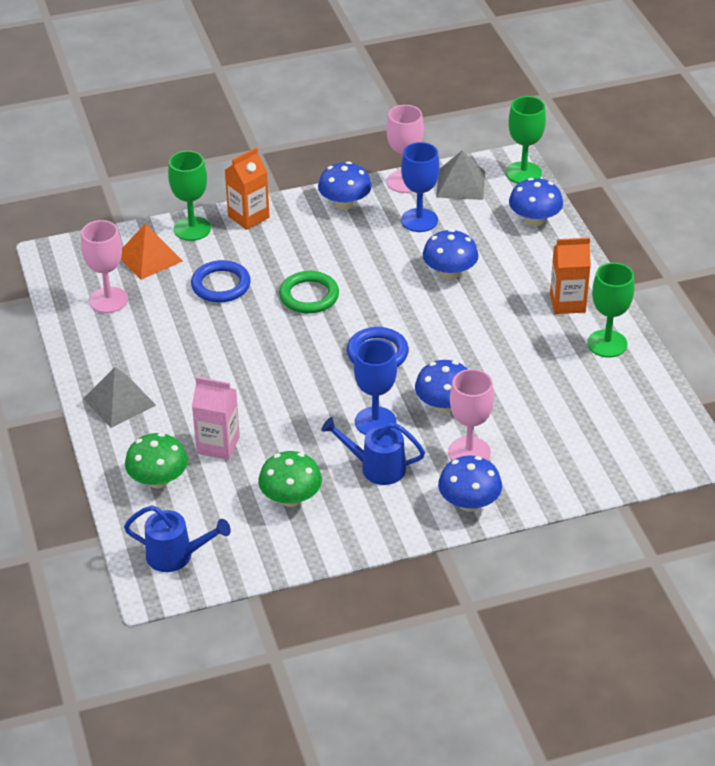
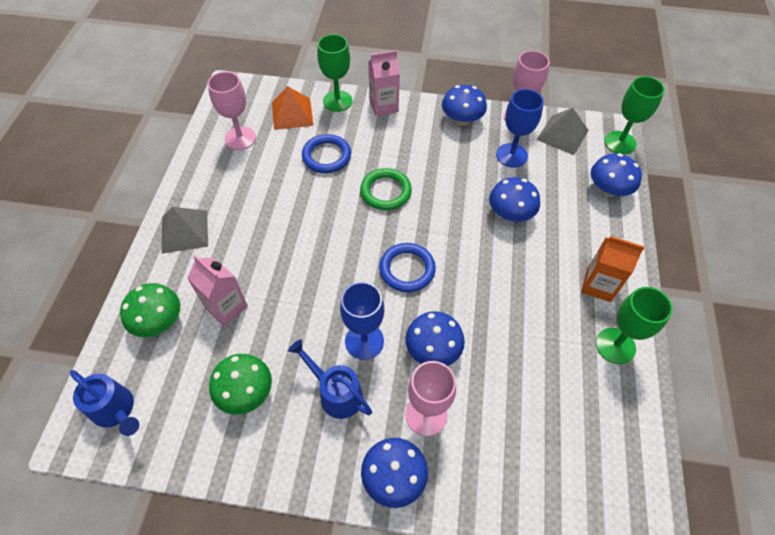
camera: 25 degrees right, 15 degrees up
(248, 217) = (383, 106): orange carton -> pink carton

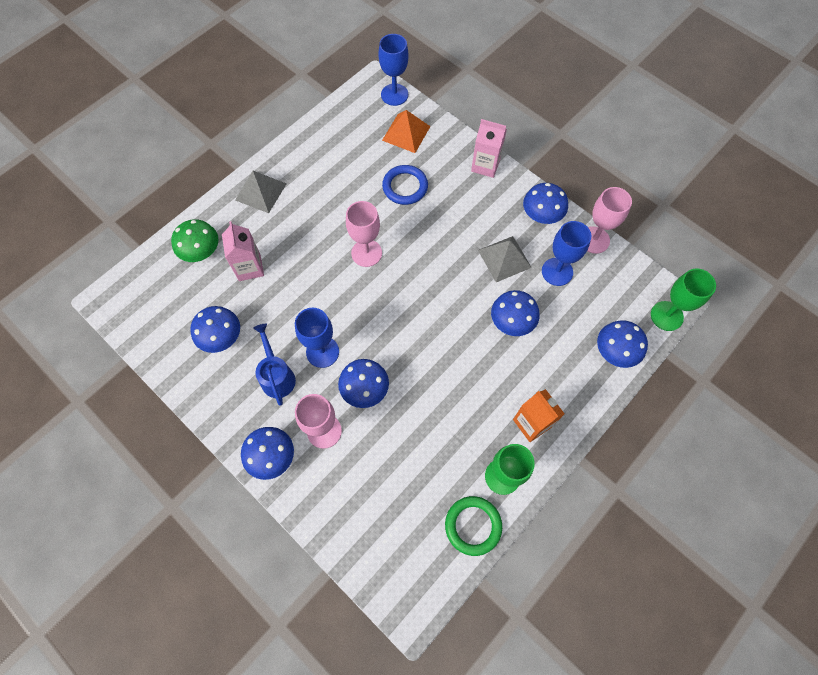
camera: 35 degrees right, 10 degrees up
(116, 411) = (138, 298): blue watering can -> none
(240, 138) = (351, 134): pink goblet -> pink goblet (366, 253)
(246, 392) = (221, 337): green mushroom -> blue mushroom
(256, 89) = (394, 94): none -> blue goblet
(337, 101) = (450, 141): green goblet -> none
(385, 191) = (427, 244): green ring -> green ring (473, 526)
(407, 269) = (394, 317): blue ring -> none
(562, 134) = (619, 278): grey pyramid -> grey pyramid (504, 258)

